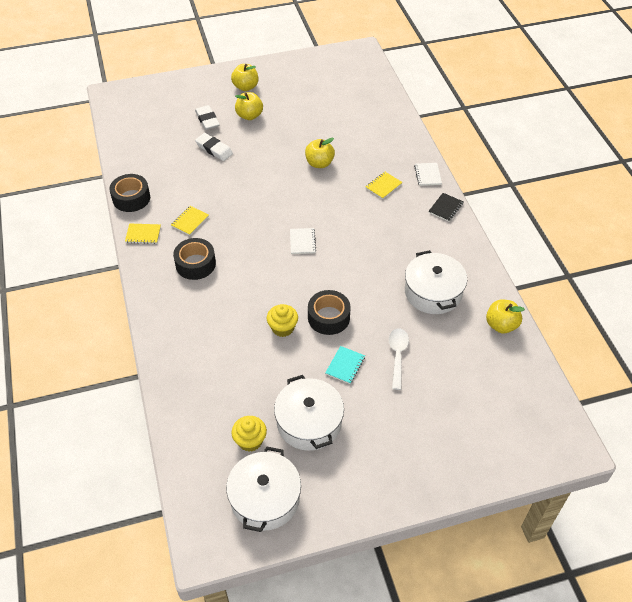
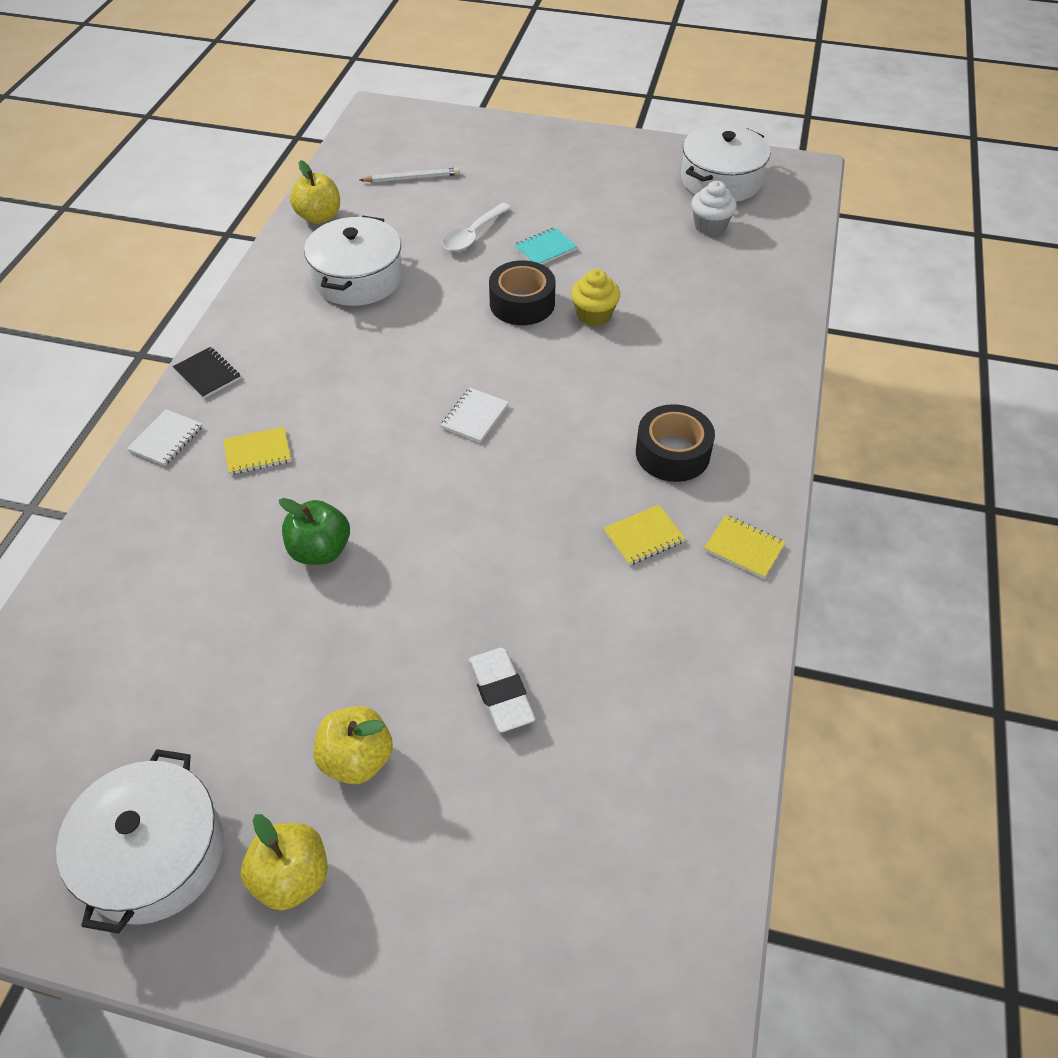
camera: 150 degrees left, 0 degrees up
(131, 198) = (739, 643): black tape -> none
(207, 120) = (462, 799): white eraser -> none
(250, 441) = (710, 226): yellow cupcake -> white cupcake
(309, 422) = (630, 217): white pot -> white pot (154, 854)
(319, 163) = (320, 550): yellow apple -> green apple
(445, 208) = (207, 374): black notebook -> black notebook turned 75 degrees clockwise
(480, 387) = (412, 178): none -> white pencil

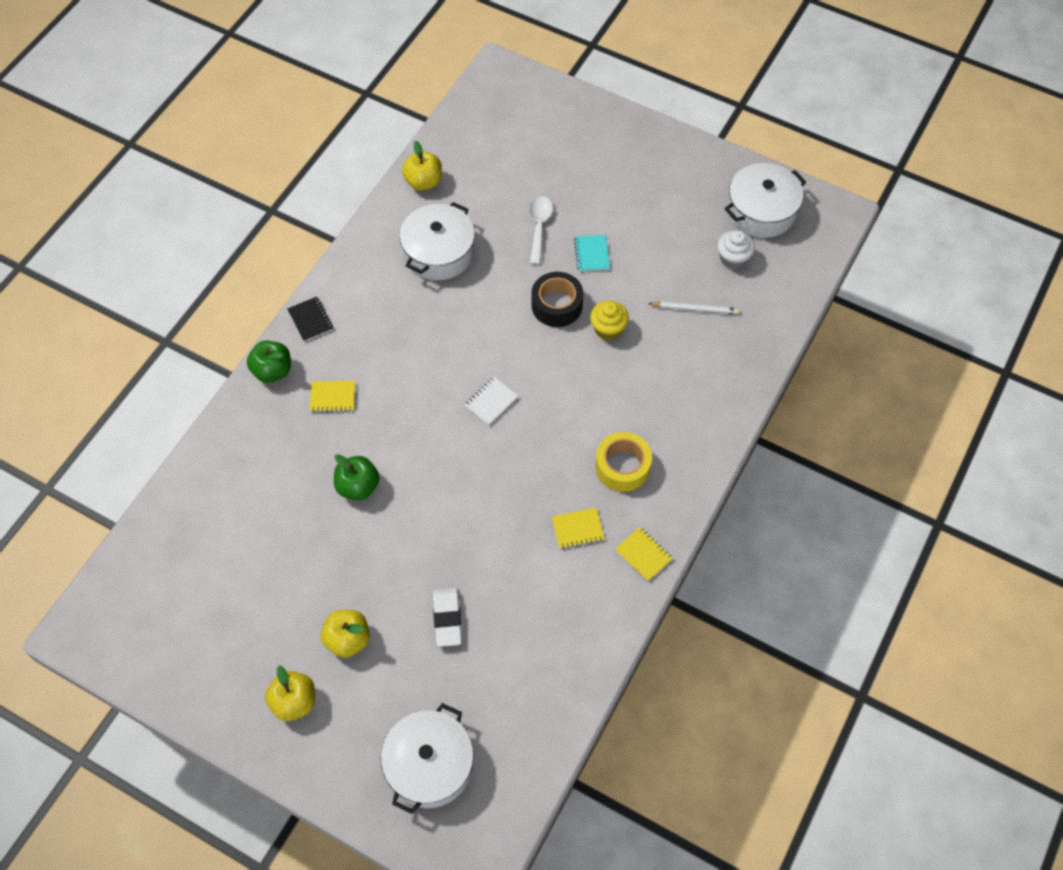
camera: 15 degrees right, 10 degrees up
(154, 854) = (219, 667): white pot -> white pot (429, 765)
(166, 439) = (272, 371): white notebook -> green apple
(412, 178) = (507, 154): white pencil -> white pencil (695, 309)
(473, 235) = (539, 227): white spoon -> white spoon turned 135 degrees clockwise
(545, 249) = (592, 254): turquoise notebook -> turquoise notebook turned 75 degrees counterclockwise
(672, 453) = (622, 467): black tape -> yellow tape

